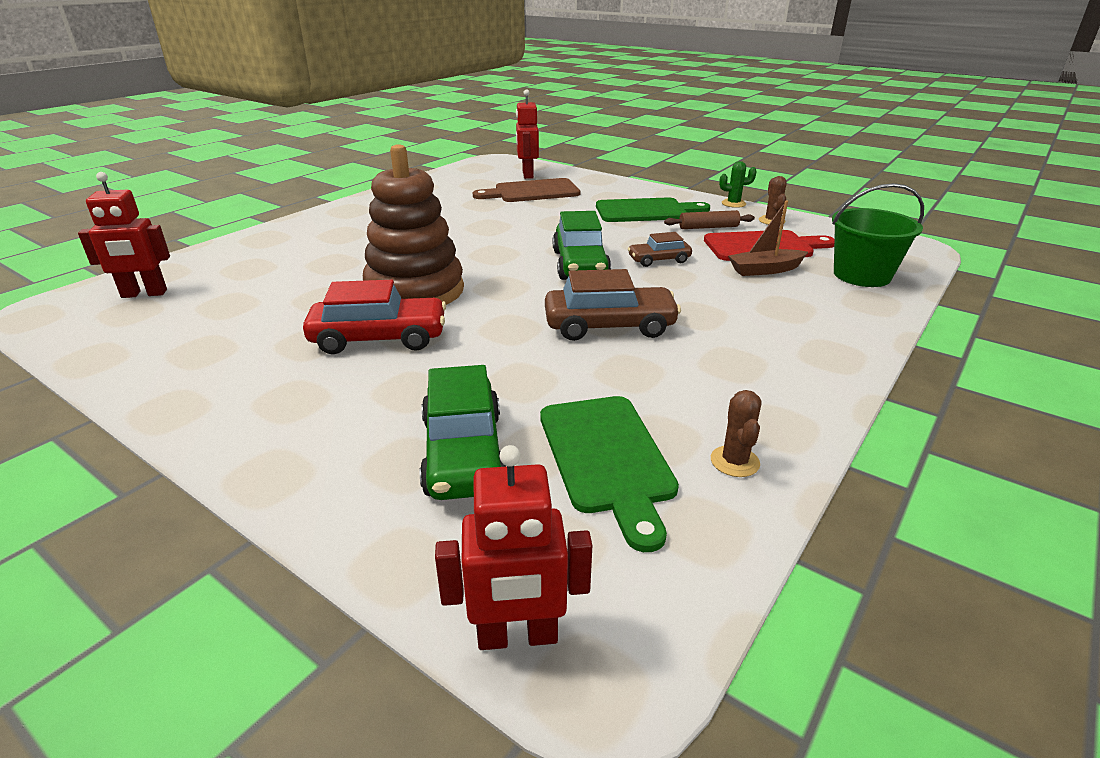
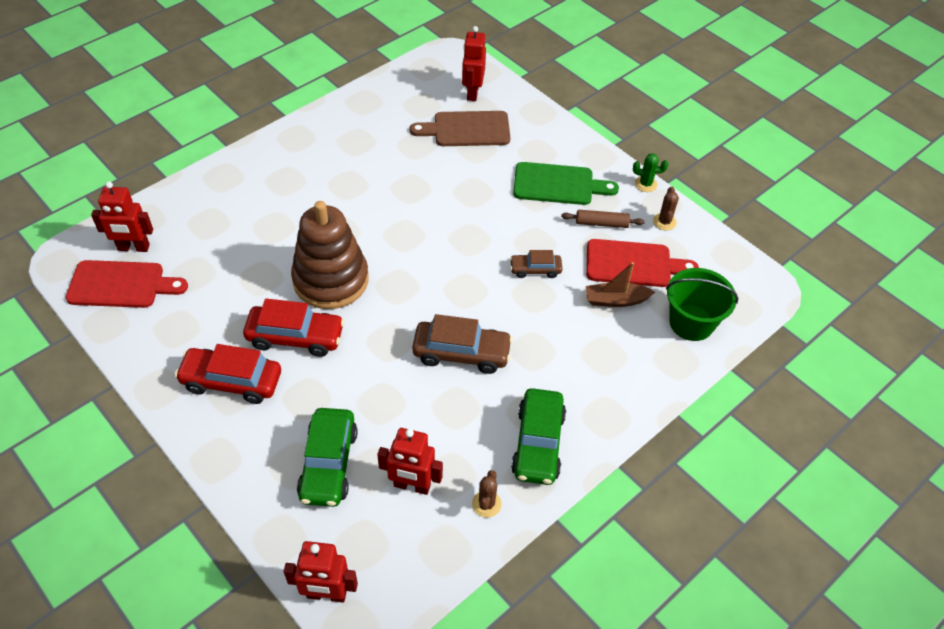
camera: 10 degrees right, 20 degrees up
(121, 323) = (121, 284): none -> red cutting board
(290, 388) = (232, 381): none -> red car
(580, 264) = (468, 265): green car -> green car (538, 443)
(607, 458) = (412, 485): green cutting board -> red robot

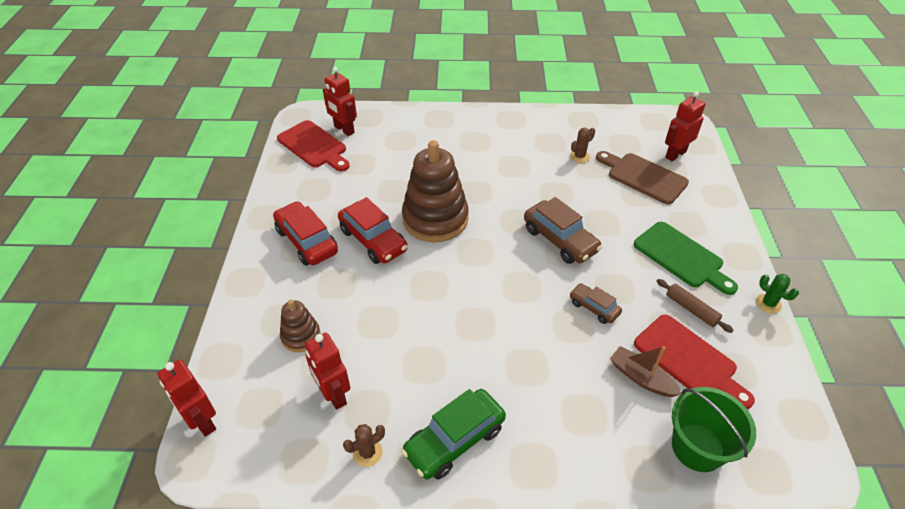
camera: 45 degrees right, 5 degrees down
(328, 464) = (301, 336): green car -> brown stacking toy
(461, 353) = (470, 328): brown car -> brown car (560, 240)
(664, 222) = (756, 345): brown cactus -> brown cactus (579, 156)

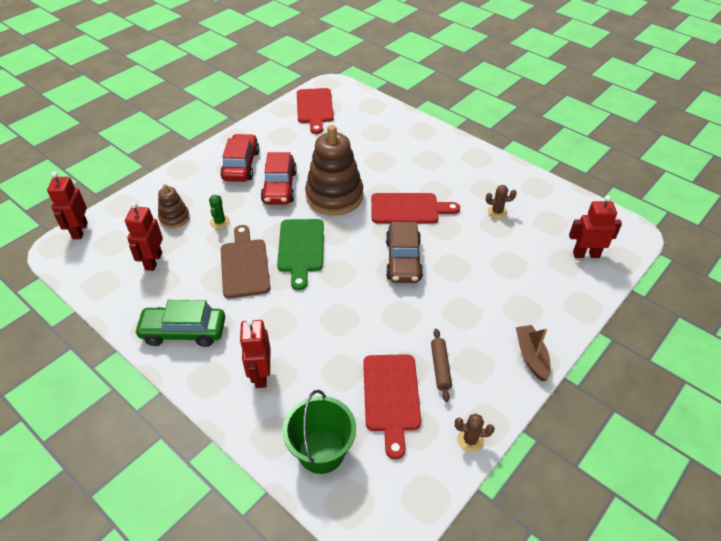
camera: 40 degrees right, 0 degrees up
(344, 130) = (346, 106): red robot -> red robot (260, 375)
(367, 453) = (133, 304): brown cactus -> brown cactus (470, 440)
(511, 193) = (408, 209): none -> red cutting board
(594, 308) = (368, 318): brown car -> none
(641, 377) = (341, 383): brown boat -> brown boat (531, 356)
(643, 177) = (532, 255): brown cutting board -> brown cutting board (244, 265)
(681, 257) = (483, 329): green cutting board -> green cutting board (301, 248)
(768, 303) = (511, 407): green cactus -> green cactus (220, 222)

